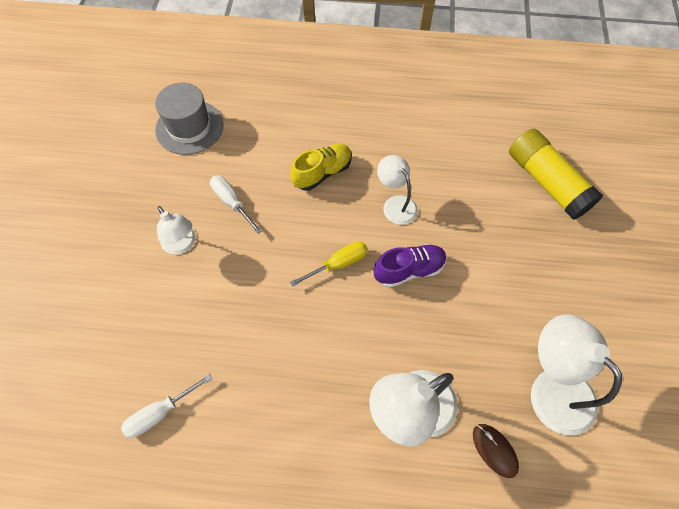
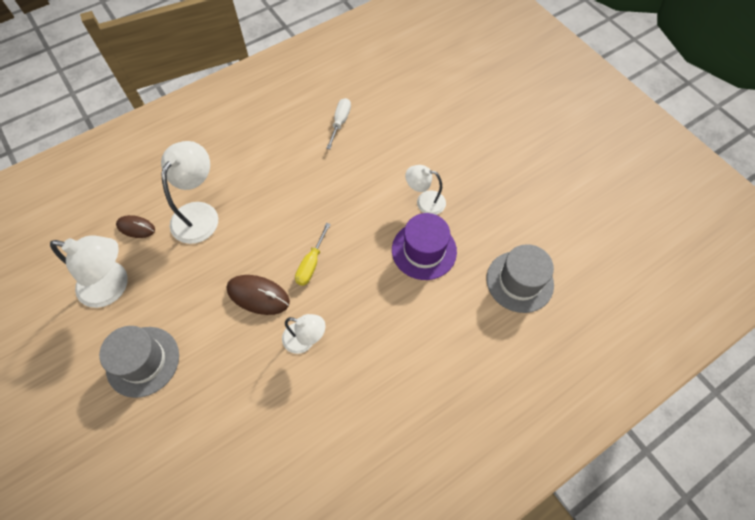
camera: 140 degrees right, 0 degrees up
(232, 202) = (424, 250): white screwdriver -> purple hat
(322, 173) = (383, 323): yellow shoe -> none
(409, 270) = (258, 296): purple shoe -> brown mouse
(547, 182) = (187, 464): yellow glue stick -> none
(551, 286) = (143, 361): none -> grey hat

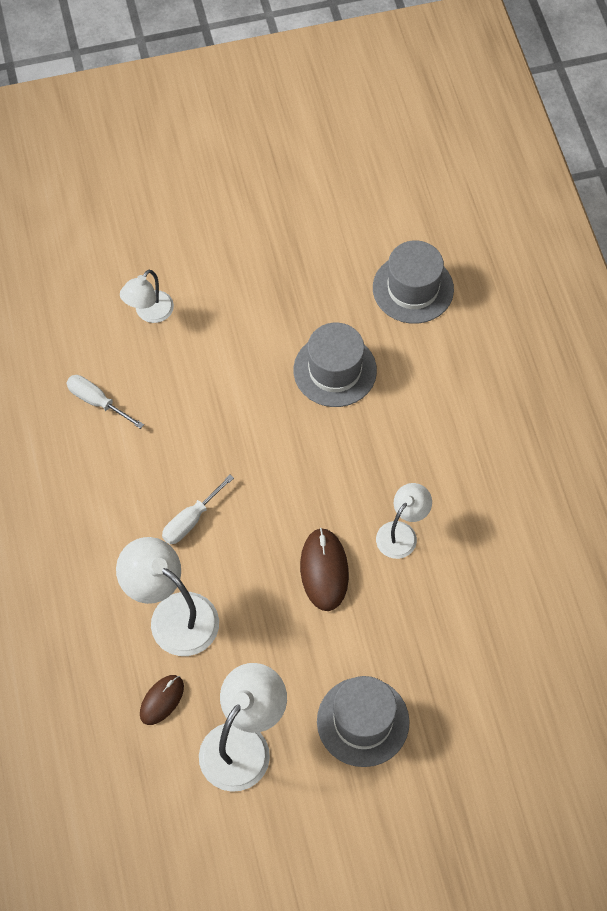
camera: 70 degrees left, 0 degrees up
(258, 296) = (324, 570): brown mouse -> brown mouse turned 45 degrees counterclockwise
(272, 201) = (191, 520): none -> white screwdriver
(311, 263) = (303, 499): yellow screwdriver -> none
(424, 201) = (267, 345): white lamp -> white lamp (149, 313)
(424, 250) = (335, 370): purple hat -> grey hat

